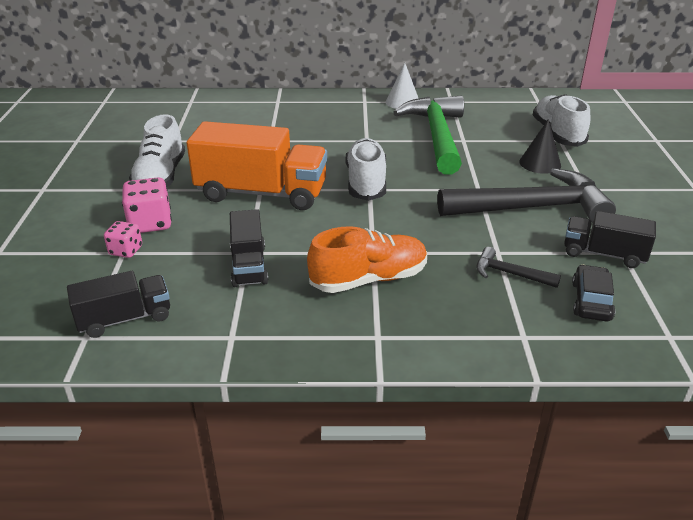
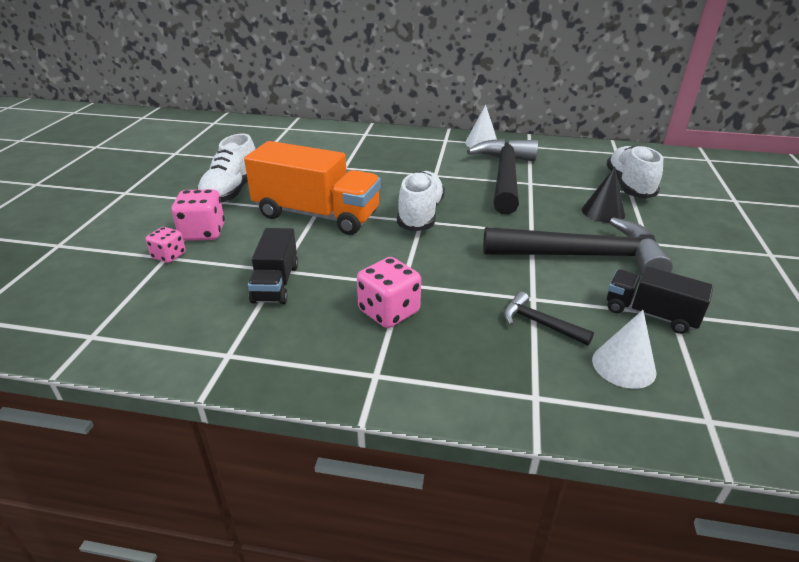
camera: 10 degrees right, 0 degrees up
(125, 319) = (136, 322): black truck -> none
(369, 279) = (389, 311): orange shoe -> pink dice
(437, 136) = (505, 177): green hammer -> black hammer
(591, 301) = (623, 365): black car -> white cone

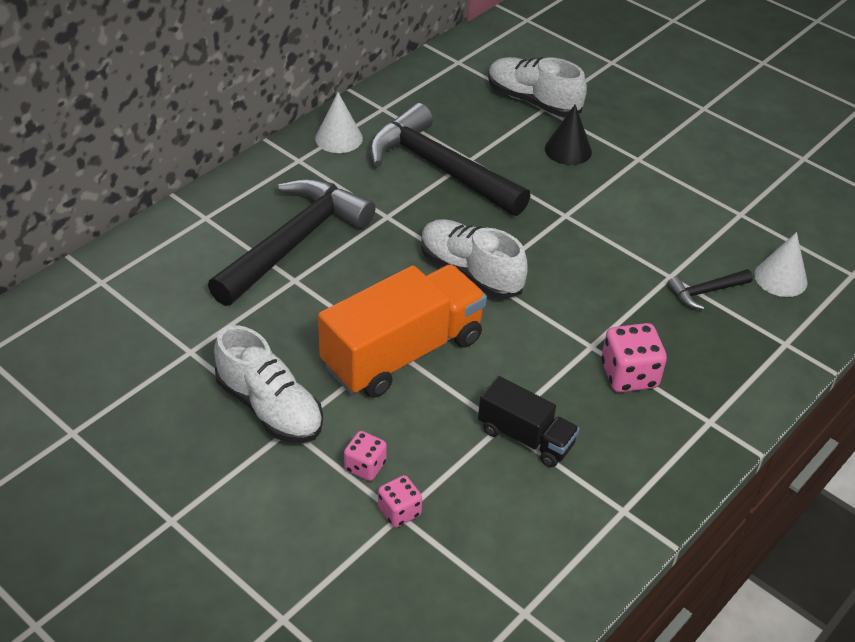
camera: 60 degrees left, 10 degrees up
(203, 232) = (365, 466): pink dice -> pink dice, size x0.62
(582, 256) = (630, 210): black hammer -> black hammer (294, 243)
(650, 314) = (733, 225): black truck -> none

